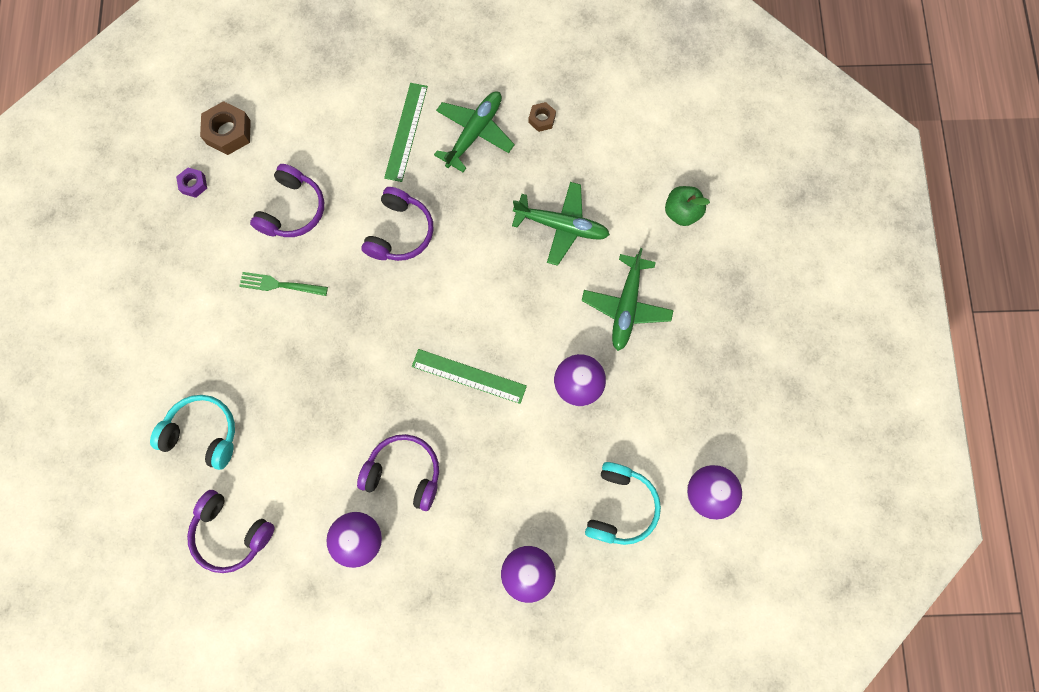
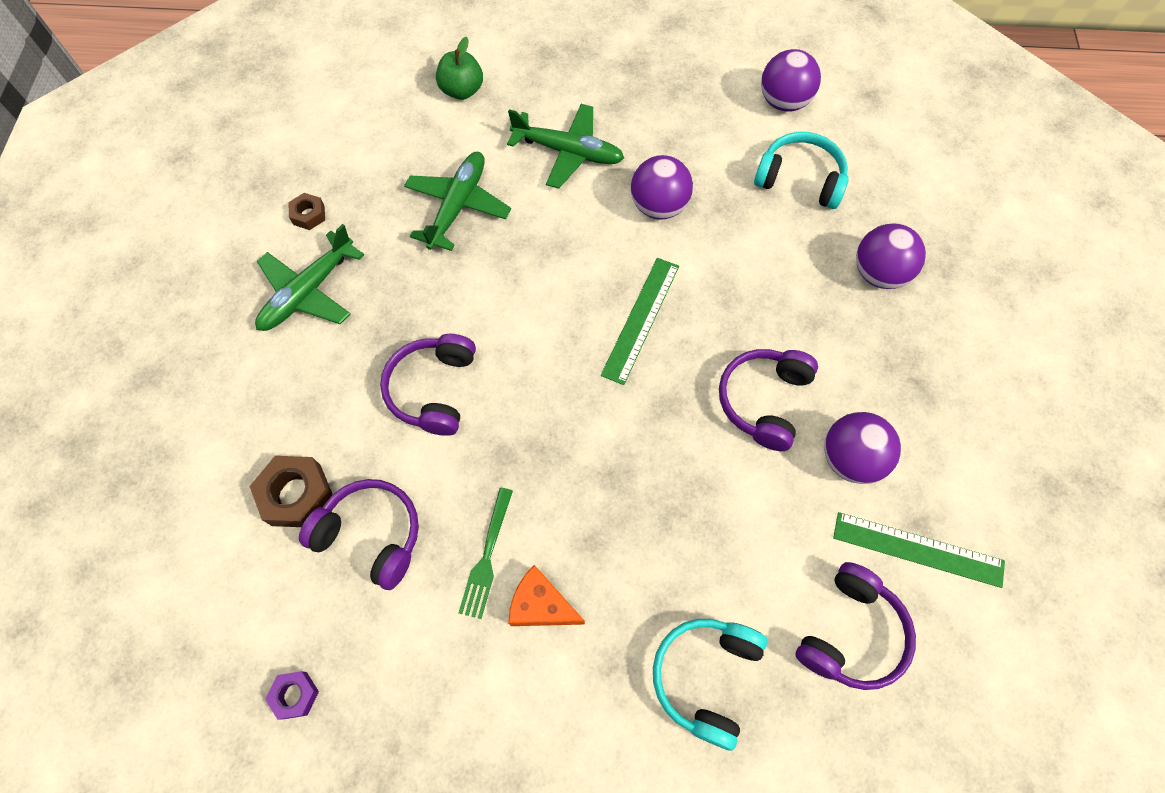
camera: 85 degrees left, 10 degrees down
(228, 132) = (216, 635): brown nut -> brown nut (296, 495)
(249, 323) = (541, 605): none -> orange cheese
(400, 232) = (433, 389): purple headphones -> purple headphones turned 105 degrees counterclockwise
(406, 131) = (284, 374): green ruler -> green ruler (918, 549)
(474, 133) = (309, 291): green plane -> green plane turned 90 degrees counterclockwise

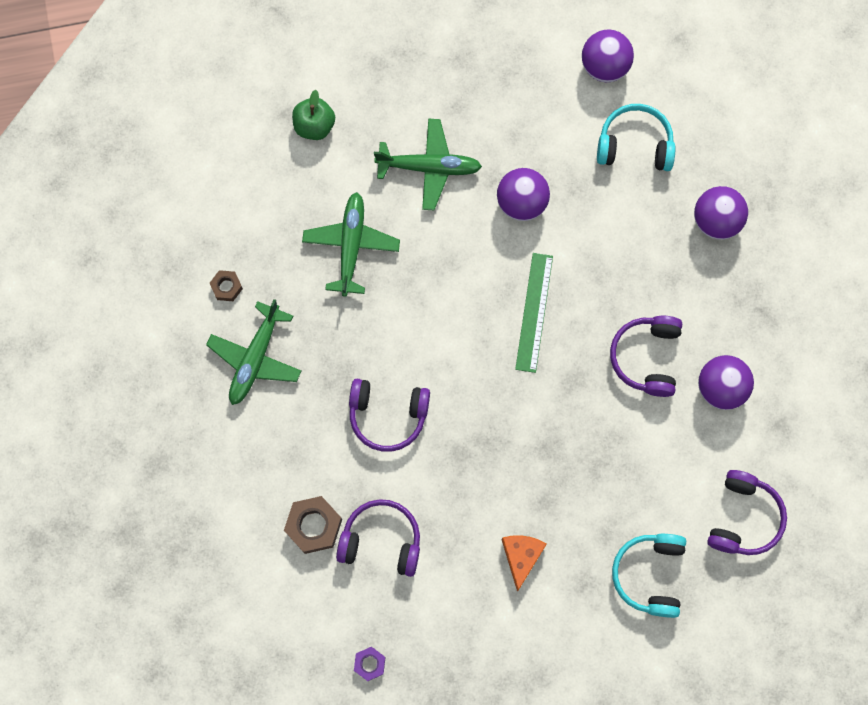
camera: 15 degrees left, 10 degrees up
(433, 389) = (388, 415): purple headphones -> purple headphones turned 75 degrees counterclockwise
(487, 557) = (472, 533): green fork -> none
(541, 605) = (521, 557): orange cheese -> orange cheese turned 90 degrees clockwise
(918, 549) = (781, 444): green ruler -> none

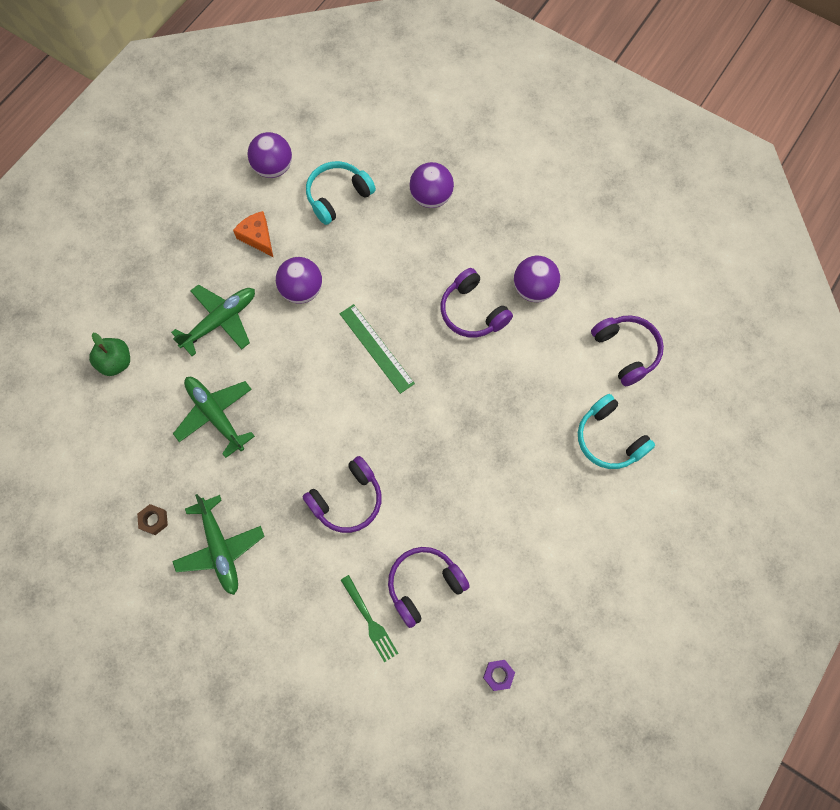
camera: 45 degrees left, 5 degrees down
(314, 526) = (370, 621): brown nut -> green fork
(521, 557) = (522, 505): orange cheese -> orange cheese (257, 237)

